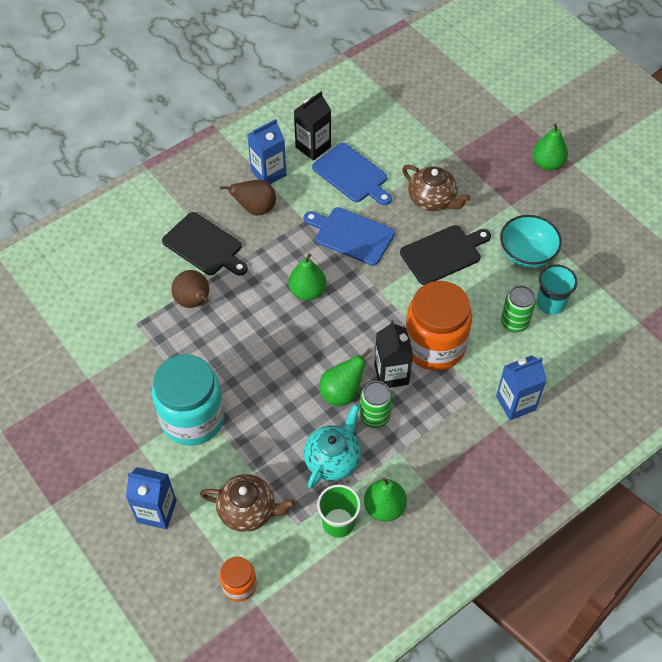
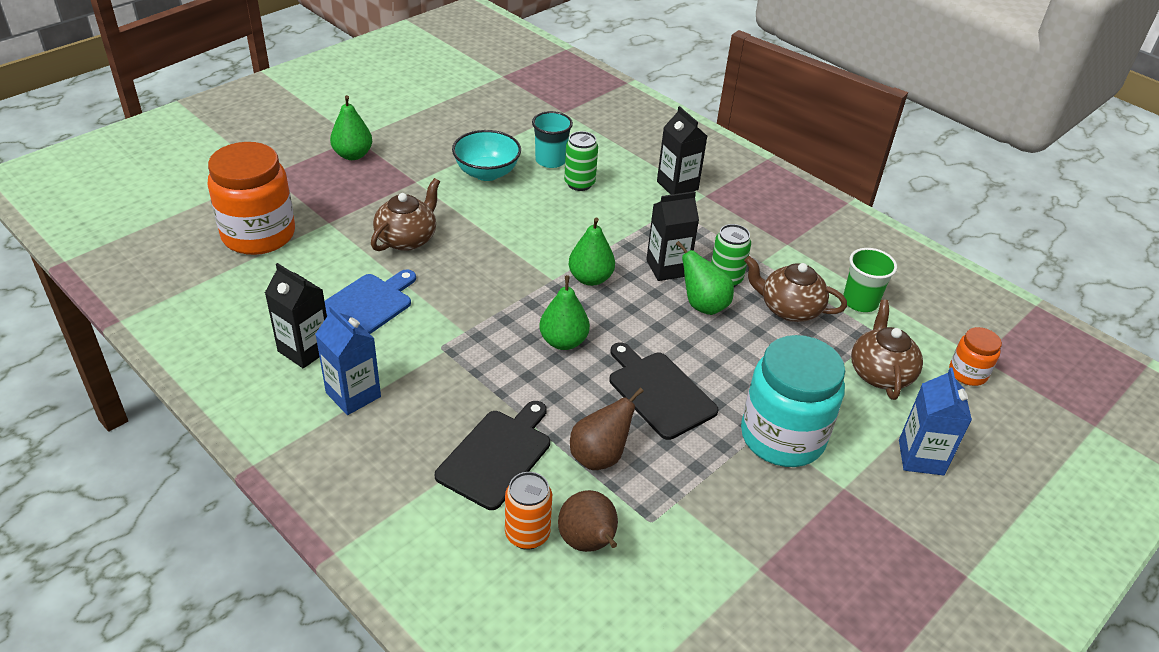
camera: 100 degrees left, 15 degrees down
(140, 258) = (527, 534): none -> orange can
(255, 209) = (423, 404): brown pear -> brown pear (588, 543)
(333, 459) = (789, 309): turquoise teapot -> brown teapot
(351, 235) = (467, 305): blue cutting board -> none
(384, 507) = (828, 270): green pear -> green pear (590, 278)
(434, 346) = (621, 237): orange jar -> orange jar (258, 235)
(443, 254) = (491, 230): black cutting board -> black cutting board (659, 392)
(515, 403) = (677, 185): blue carton -> black carton

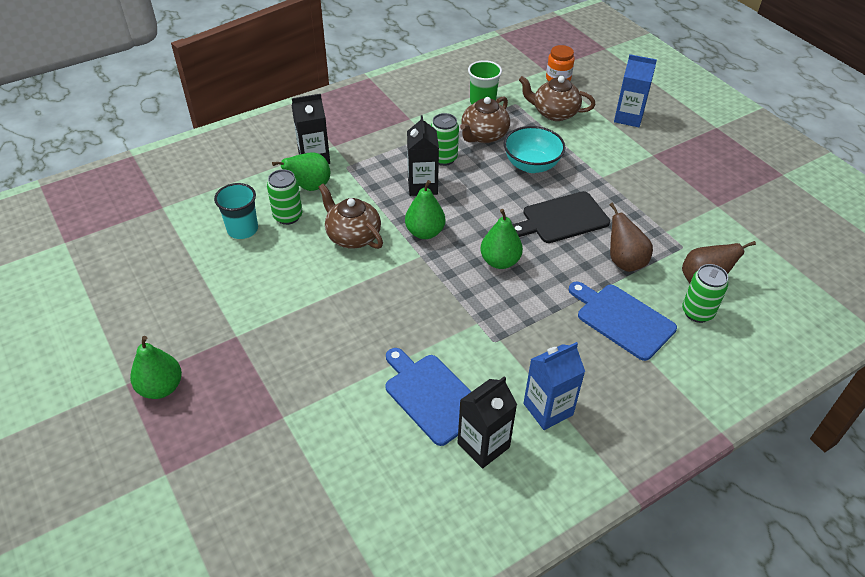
camera: 75 degrees left, 5 degrees up
(258, 235) = (285, 485): orange jar -> none
(407, 239) = (333, 351): brown teapot -> brown teapot (353, 236)
(487, 173) = (244, 278): turquoise bowl -> turquoise bowl (531, 165)
(497, 456) = (622, 319): black cutting board -> blue cutting board
(527, 534) = (697, 312): orange can -> green can
(703, 305) = (471, 176): green pear -> green pear (309, 187)
(782, 437) = (609, 169): turquoise jar -> none

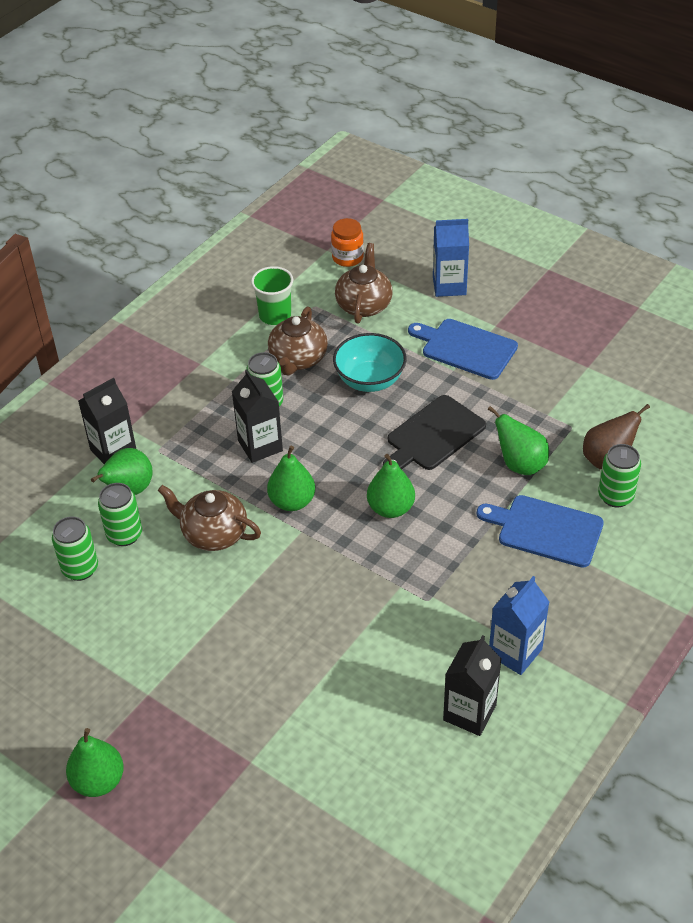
camera: 20 degrees left, 0 degrees up
(242, 229) = (80, 569): turquoise cup -> green can
(432, 396) = (393, 681): blue cutting board -> blue cutting board (466, 348)
(554, 113) = (364, 305): brown teapot -> brown teapot turned 105 degrees clockwise
(624, 262) = (520, 464): brown pear -> green pear

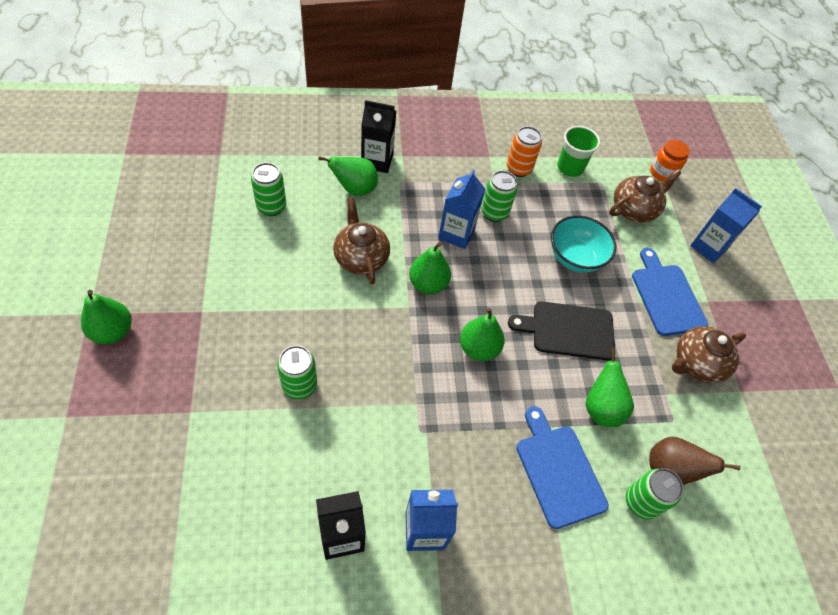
camera: 40 degrees right, 10 degrees up
(124, 535) = (317, 211): green can -> green can (299, 386)
(237, 352) = (518, 169): none -> orange can
(260, 446) = (456, 234): black carton -> blue carton
(298, 359) = (548, 205): brown teapot -> brown teapot (696, 363)

